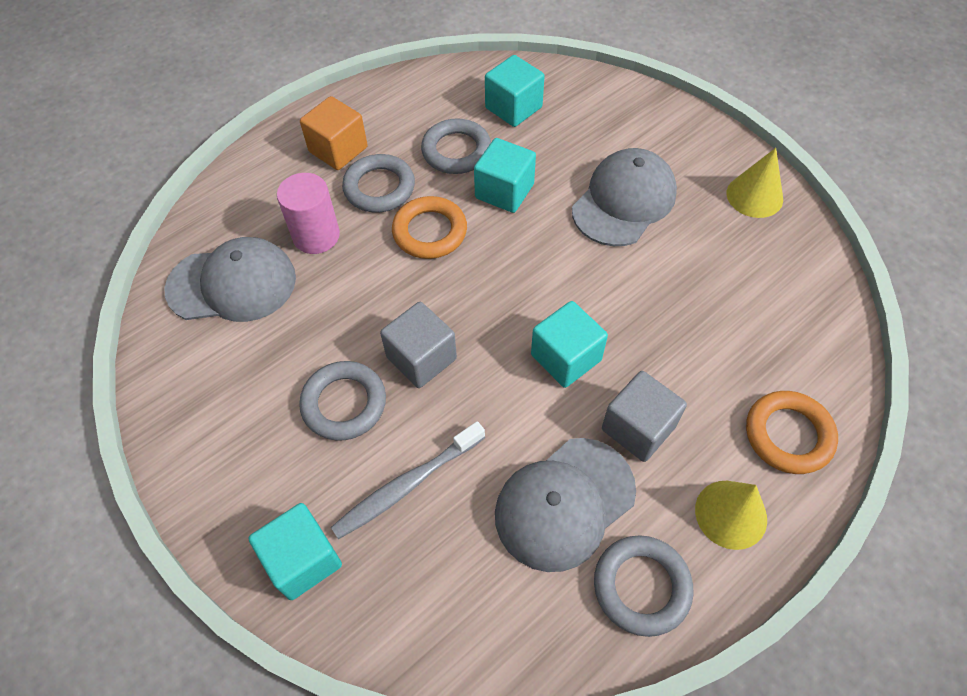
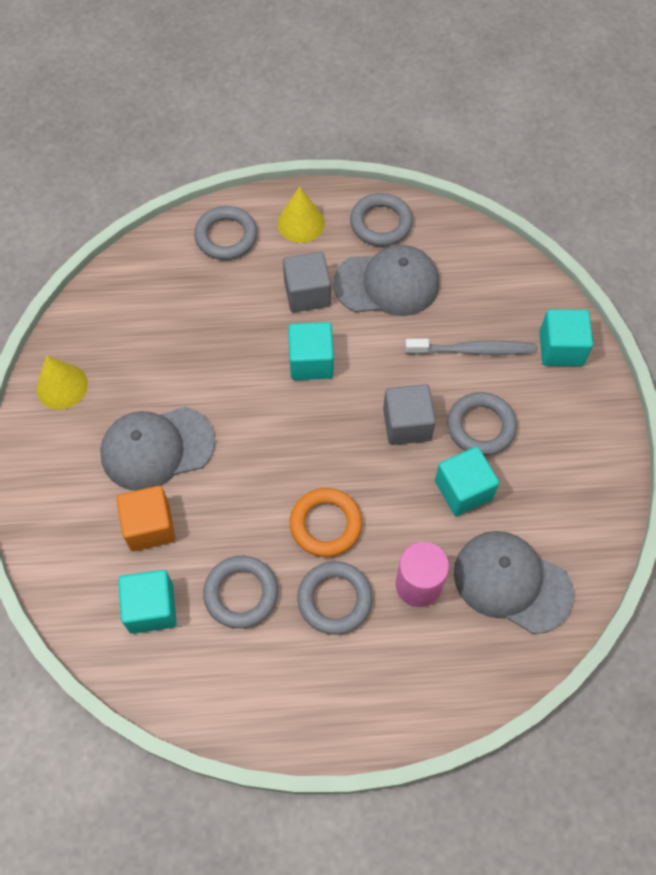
camera: 145 degrees left, 5 degrees up
(338, 149) = (341, 672): orange cube -> orange cube (149, 526)
(504, 191) = (237, 522): turquoise cube -> turquoise cube (463, 490)
(788, 435) = (226, 236): orange ring -> grey ring

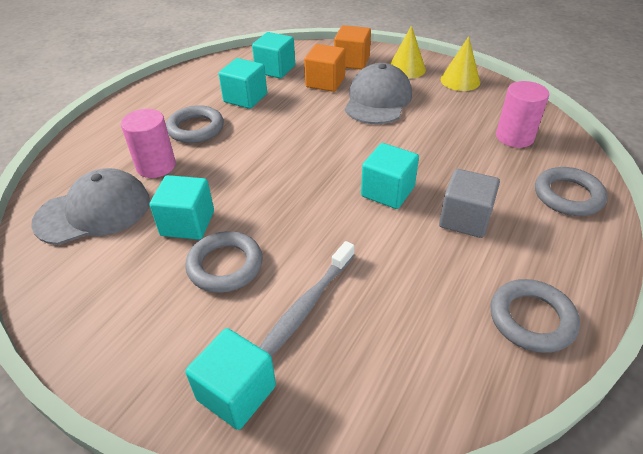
camera: 125 degrees right, 20 degrees down
(77, 527) = (352, 61): none -> orange cube
(156, 298) = (514, 137): none -> pink cylinder
(241, 593) = (245, 98): grey ring -> turquoise cube
(301, 223) = (563, 252): yellow cone -> yellow cone (406, 69)
(325, 524) = (247, 144): orange ring -> none
(387, 284) = (439, 281): grey cap -> none
(407, 424) = (277, 219): grey cube -> none

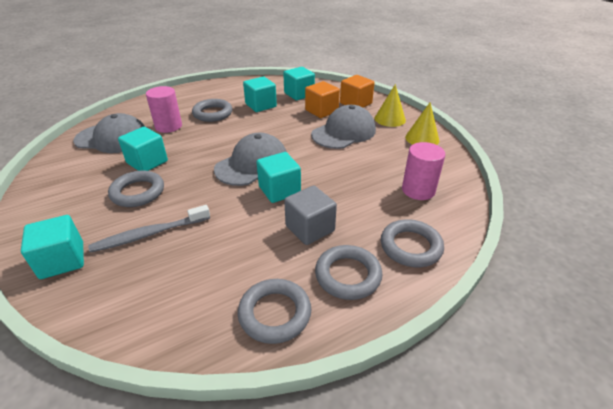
camera: 30 degrees right, 5 degrees down
(322, 174) = (252, 164): none -> grey cap
(549, 249) = (348, 275): none -> grey ring

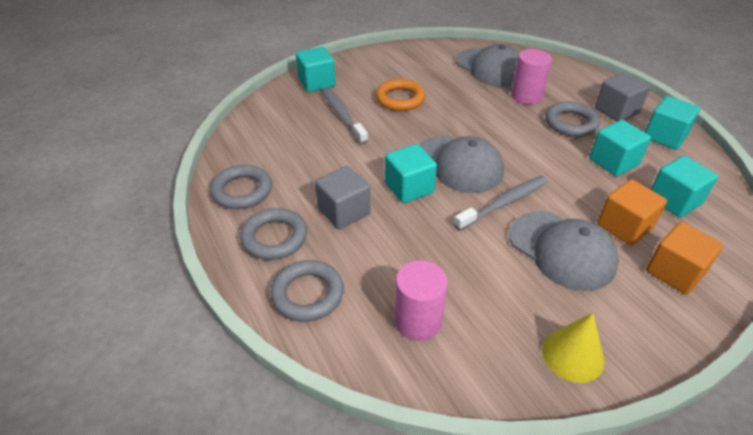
camera: 90 degrees right, 5 degrees up
(112, 138) = (490, 68): grey cap -> grey cap turned 45 degrees counterclockwise
(138, 192) = (400, 99): grey ring -> orange ring
(147, 162) = (450, 95): turquoise cube -> turquoise cube (665, 136)
(204, 96) = (616, 111): none -> grey cube
(300, 148) = (504, 203): none -> grey toothbrush
(390, 119) = (632, 316): yellow cone -> none

